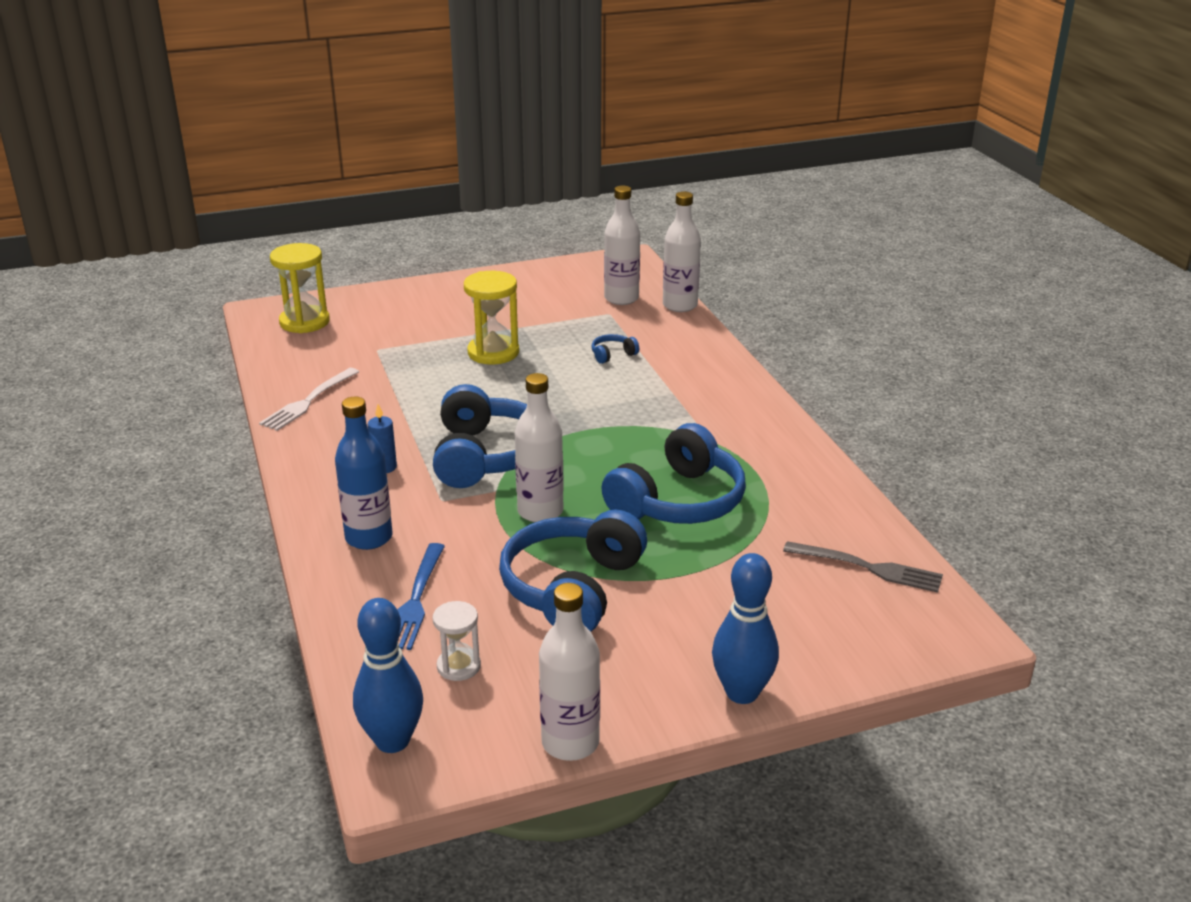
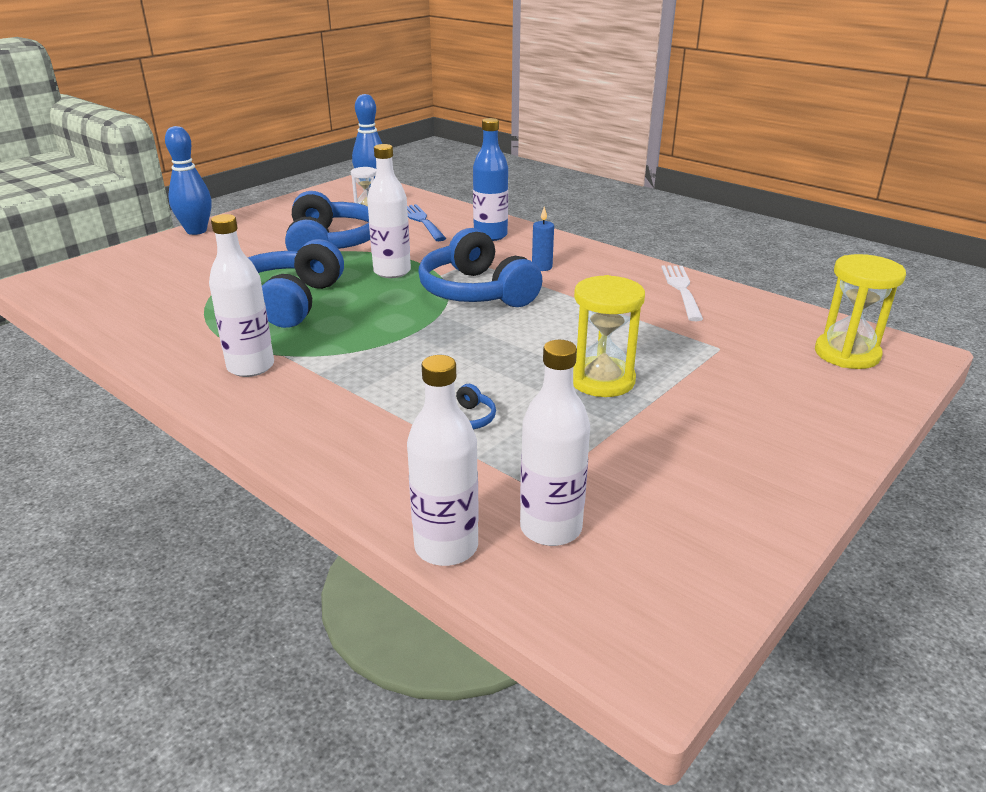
camera: 150 degrees right, 0 degrees up
(570, 743) = (284, 202): white bottle -> white bottle (251, 367)
(868, 568) = (110, 298): grey fork -> none

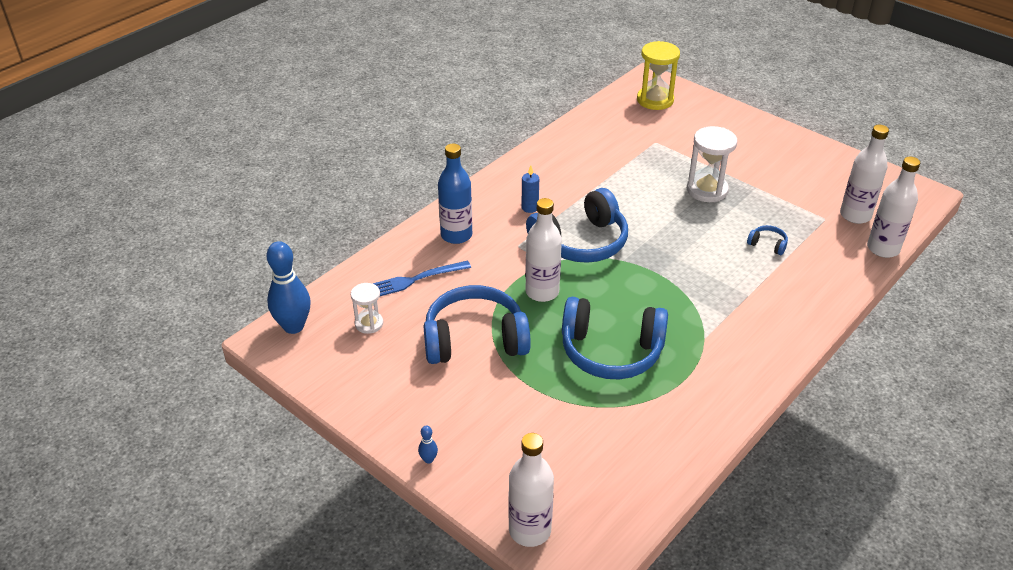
camera: 90 degrees left, 10 degrees up
(196, 231) = (428, 459): blue bowling pin -> blue bowling pin, size x0.41
(251, 367) = (726, 353): white bottle -> white bottle (530, 530)
(602, 380) = (707, 190): yellow hourglass -> white hourglass
(681, 290) = (569, 146): white fork -> none

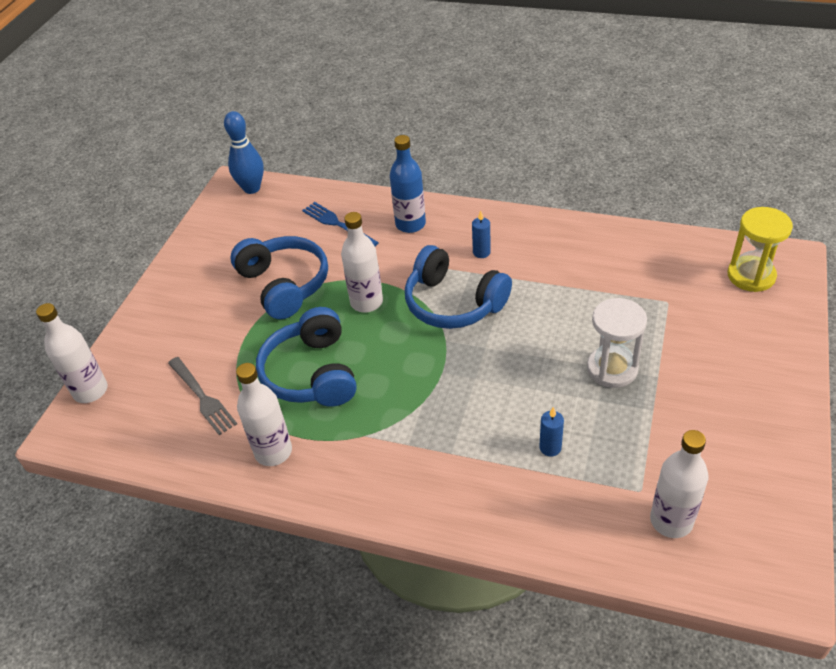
camera: 70 degrees right, 5 degrees up
(369, 324) = (273, 222): white hourglass -> none
(428, 459) = (144, 309): blue bowling pin -> none
(596, 436) = (202, 397): none -> grey fork
(767, 244) = (550, 448): blue headphones -> blue candle
(883, 249) = (621, 565): white bottle -> white bottle (273, 452)

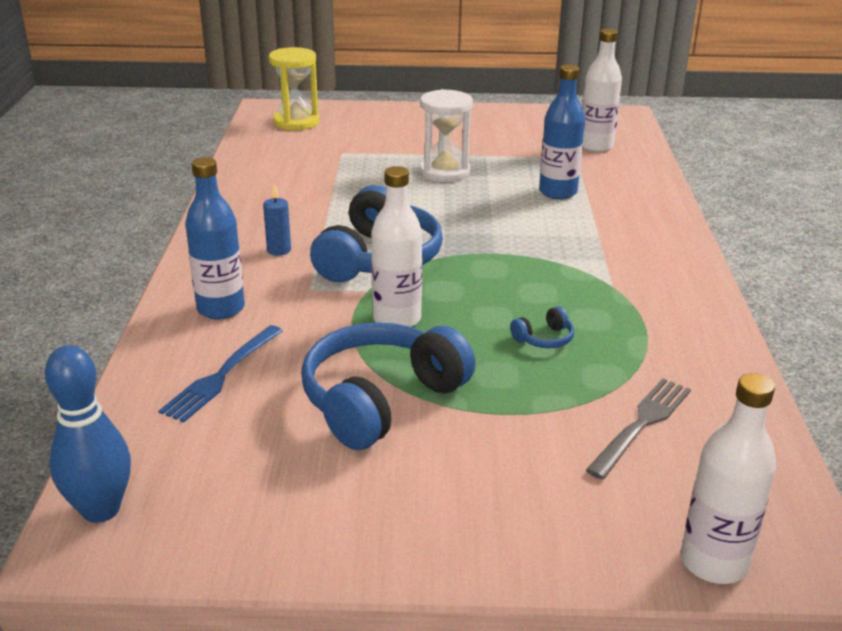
camera: 110 degrees left, 15 degrees down
(273, 452) = (680, 342): white bottle -> none
(311, 373) = (544, 339): blue headphones -> blue headphones, size x0.40
(550, 448) = (558, 192): blue candle -> blue bottle

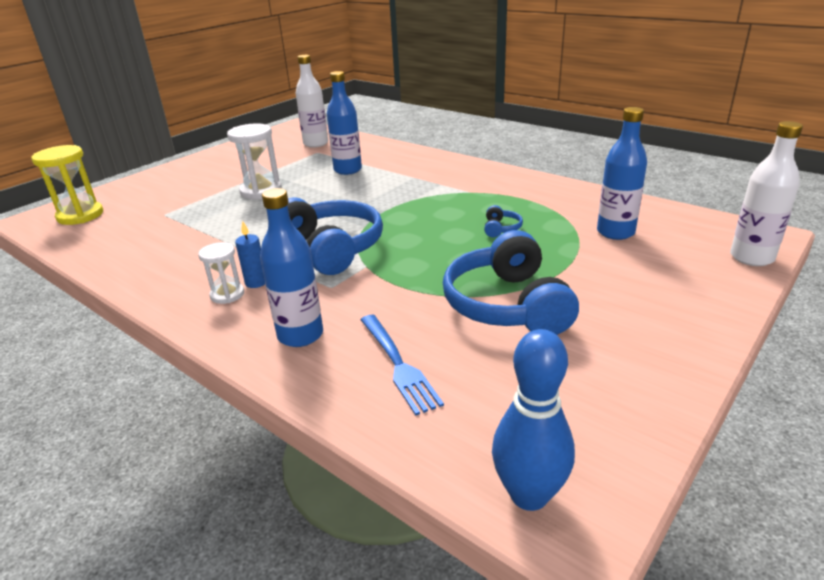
camera: 50 degrees left, 0 degrees up
(246, 247) = (227, 294): none -> white hourglass
(397, 319) = (417, 267): white bottle -> none
(641, 424) = (615, 232): grey fork -> blue bottle

